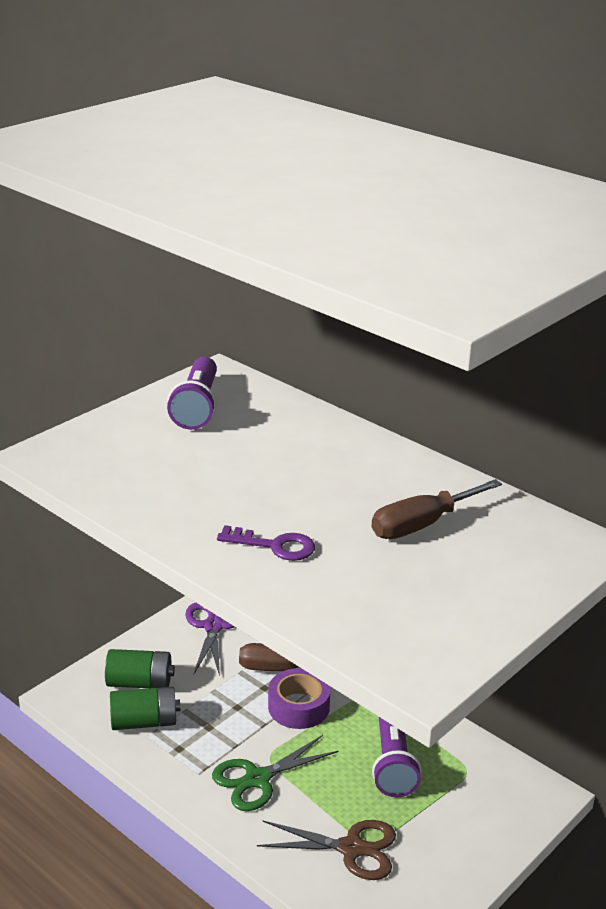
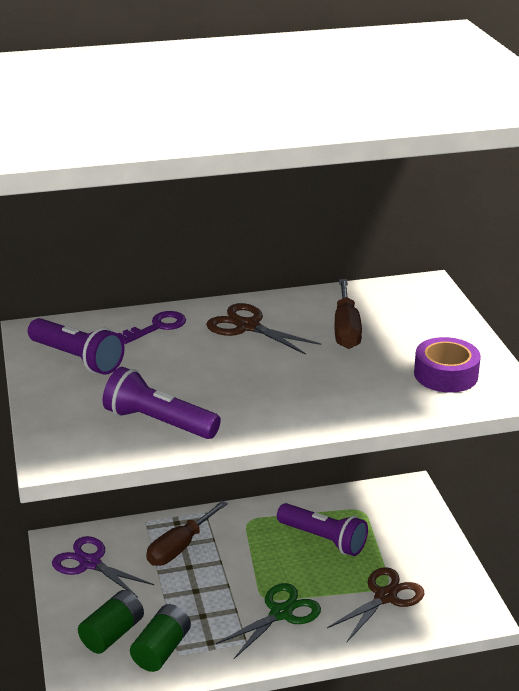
camera: 55 degrees left, 0 degrees up
(138, 482) = (158, 422): none -> purple flashlight
(257, 779) = (281, 613): green scissors -> green scissors turned 135 degrees counterclockwise
(274, 546) = (311, 393): purple key -> purple key (157, 327)
(298, 707) = (227, 558): purple tape -> purple tape (446, 374)
(355, 467) = (247, 326): none -> brown scissors

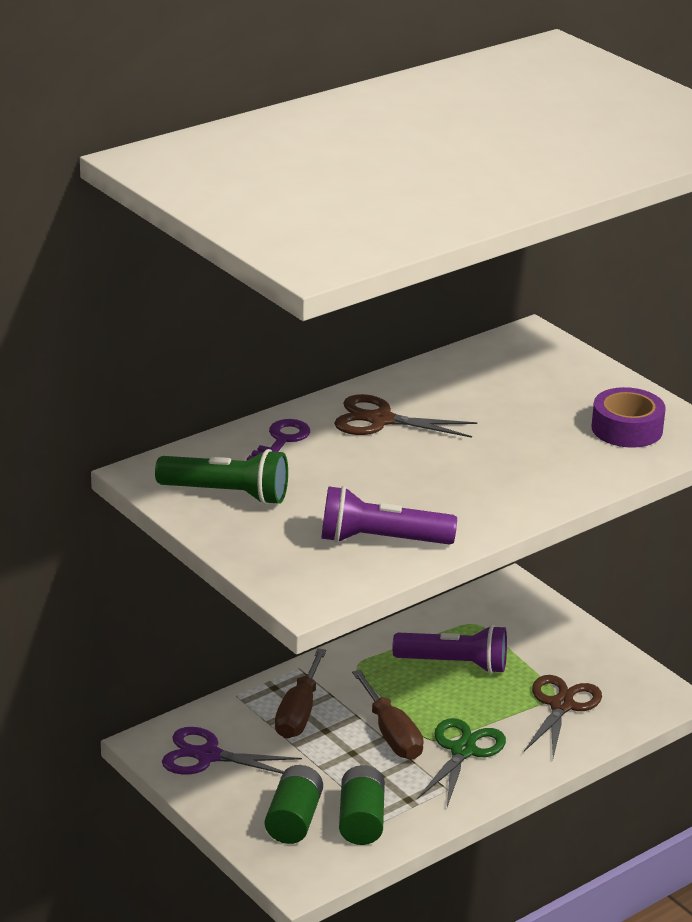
camera: 25 degrees left, 0 degrees up
(77, 359) = (227, 494): purple flashlight -> green flashlight
(346, 329) = (488, 402): brown screwdriver -> brown screwdriver (391, 734)

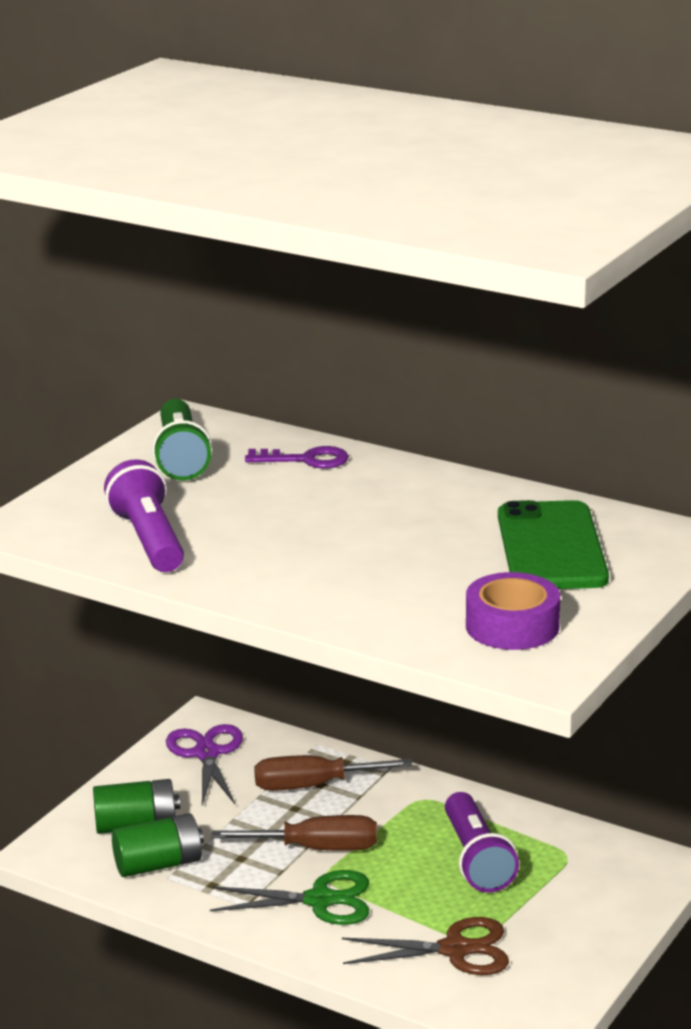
camera: 70 degrees right, 5 degrees down
(380, 420) = (395, 495): brown scissors -> none
(391, 734) = (317, 849): brown screwdriver -> brown screwdriver turned 135 degrees counterclockwise
(516, 384) = (551, 547): none -> green phone

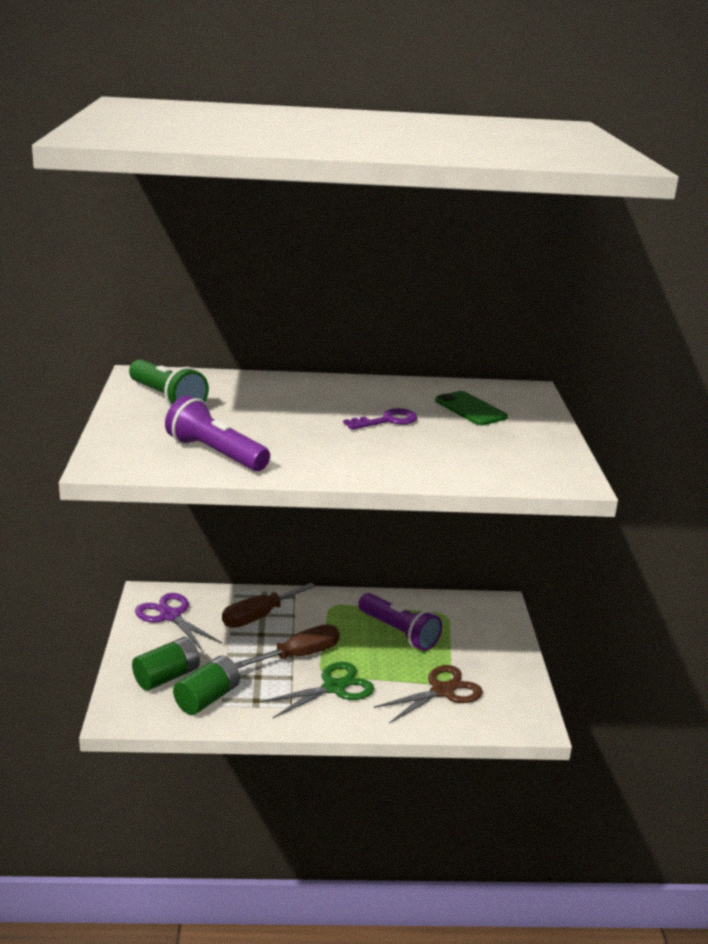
camera: 35 degrees left, 0 degrees up
(306, 460) = (253, 386): purple key -> purple key (387, 421)
(512, 626) = (515, 457): purple tape -> none
(551, 547) = (470, 409): green phone -> green phone, size x0.62

